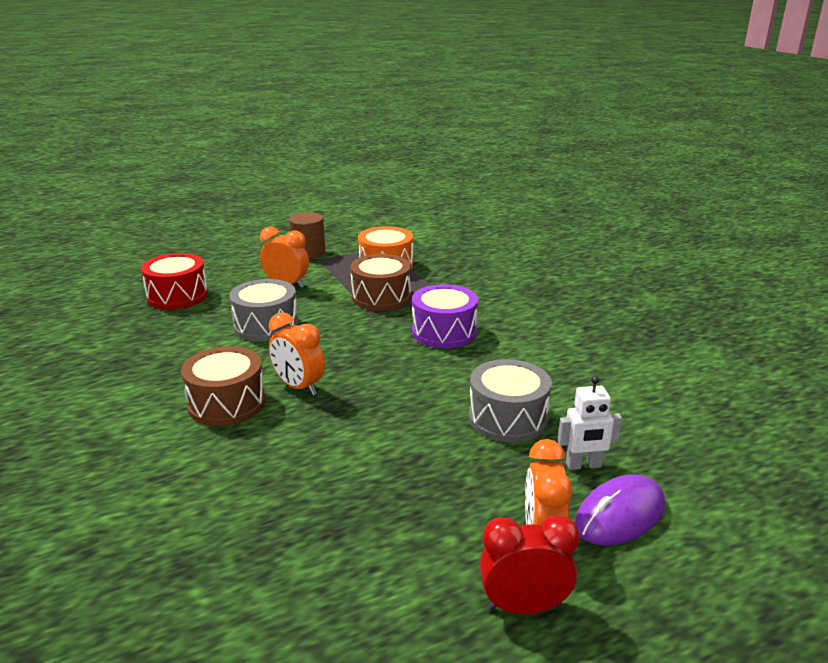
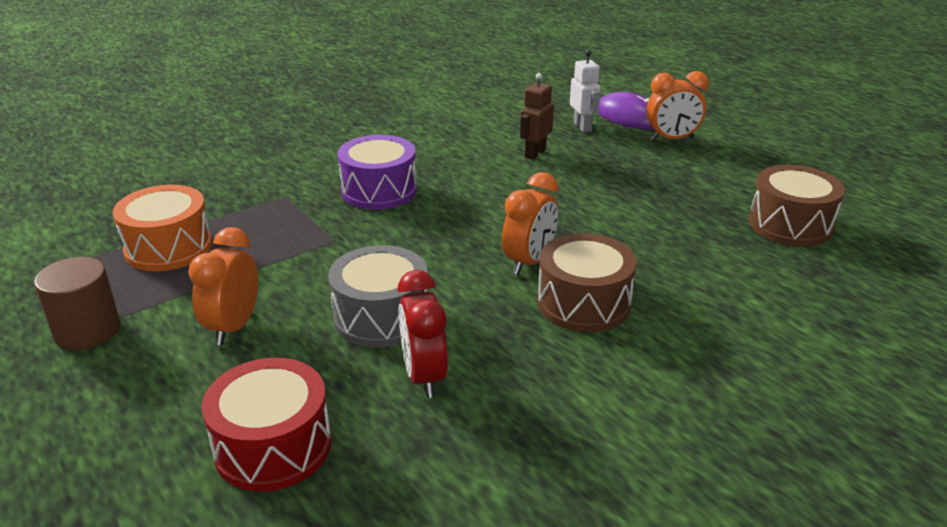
camera: 100 degrees left, 5 degrees up
(381, 297) = (283, 239): brown drum -> brown drum (790, 224)
(507, 418) = (535, 153): grey drum -> brown robot
(523, 607) = (734, 143): red clock -> red clock (424, 376)

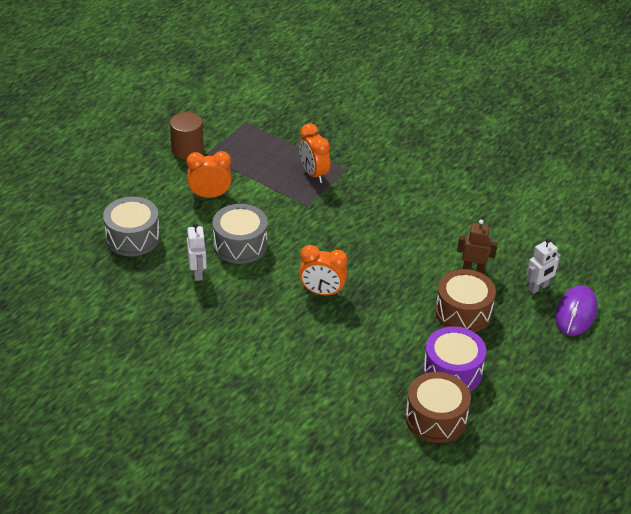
camera: 70 degrees right, 10 degrees up
(169, 247) = (268, 145): orange drum -> none
(273, 446) = (133, 237): red drum -> grey drum
(379, 190) = (375, 206): purple drum -> purple drum (452, 371)
(424, 376) = (198, 273): red clock -> white robot
(583, 303) = (288, 323): brown drum -> brown drum (463, 312)
(671, 139) = (547, 343): orange clock -> orange clock (313, 174)

